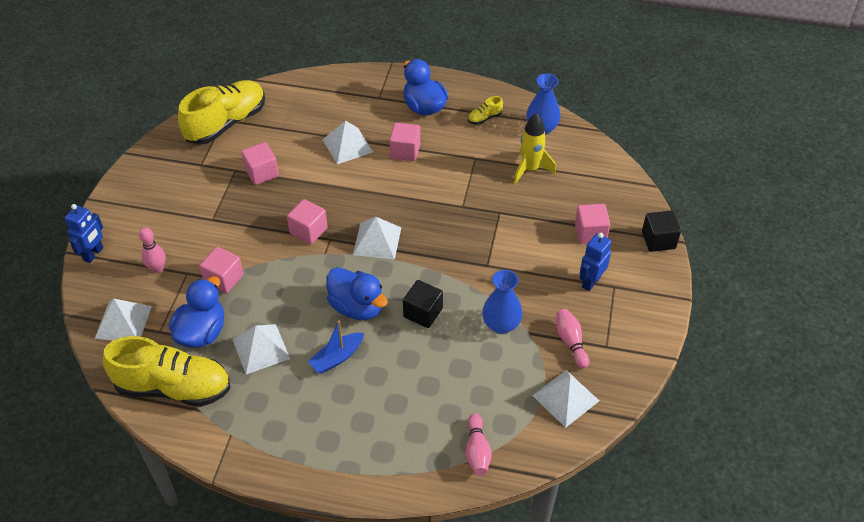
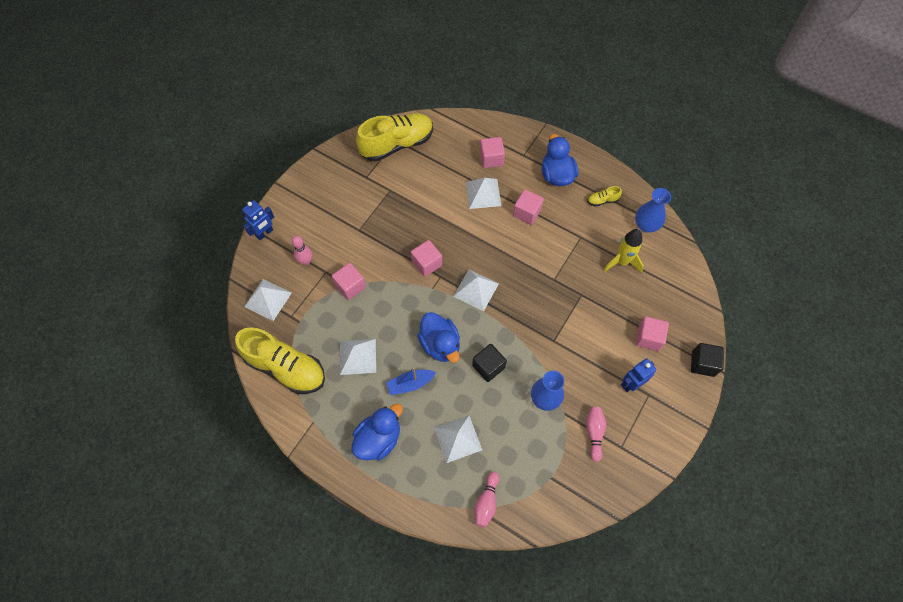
camera: 20 degrees right, 15 degrees up
(202, 332) = (320, 327): blue duck -> blue duck (378, 439)
(262, 173) = (409, 199): pink cube -> pink cube (491, 159)
(566, 398) = (571, 481): white pyramid -> white pyramid (458, 438)

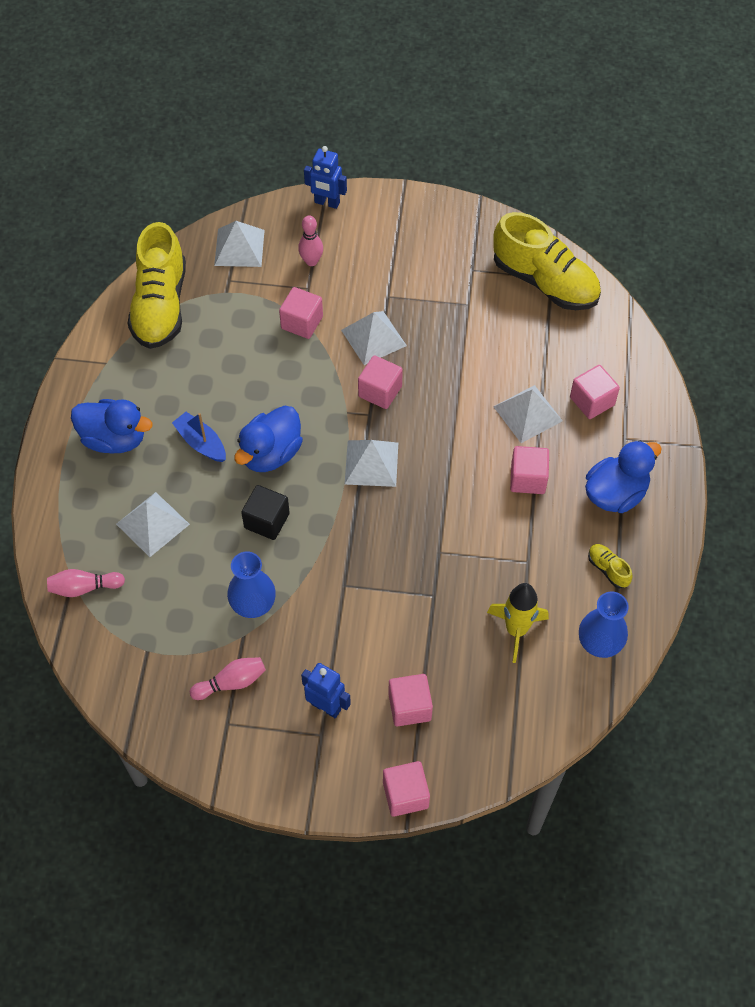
camera: 65 degrees right, 5 degrees down
(358, 356) = (210, 371): white pyramid -> white pyramid (373, 337)
(703, 363) = (405, 795): black cube -> pink cube

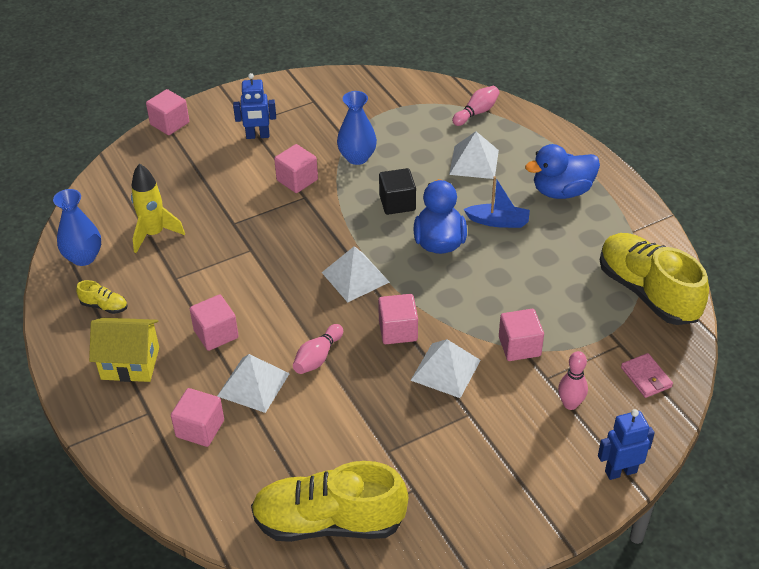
camera: 145 degrees right, 15 degrees down
(231, 682) = (330, 118): pink bowling pin -> pink bowling pin (318, 357)
(239, 247) = (646, 377): white pyramid -> pink wallet
(409, 707) = (201, 161): pink cube -> pink cube (297, 180)
(615, 493) = (130, 363): blue duck -> yellow house

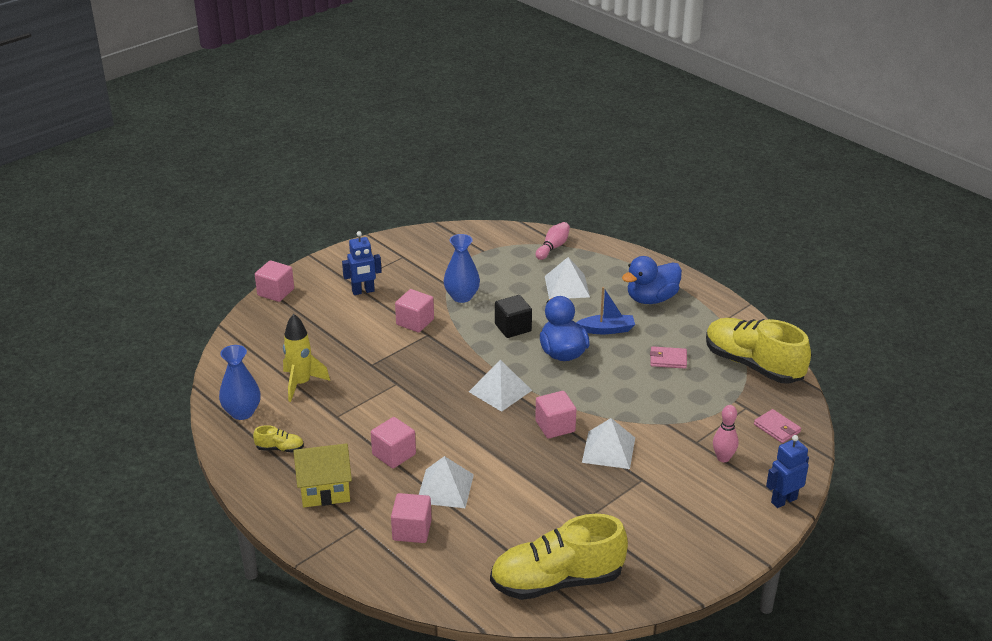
camera: 15 degrees left, 10 degrees down
(318, 357) = (493, 458): pink bowling pin -> none
(519, 346) = (663, 422): pink cube -> none
(553, 269) = (668, 359): none -> pink wallet

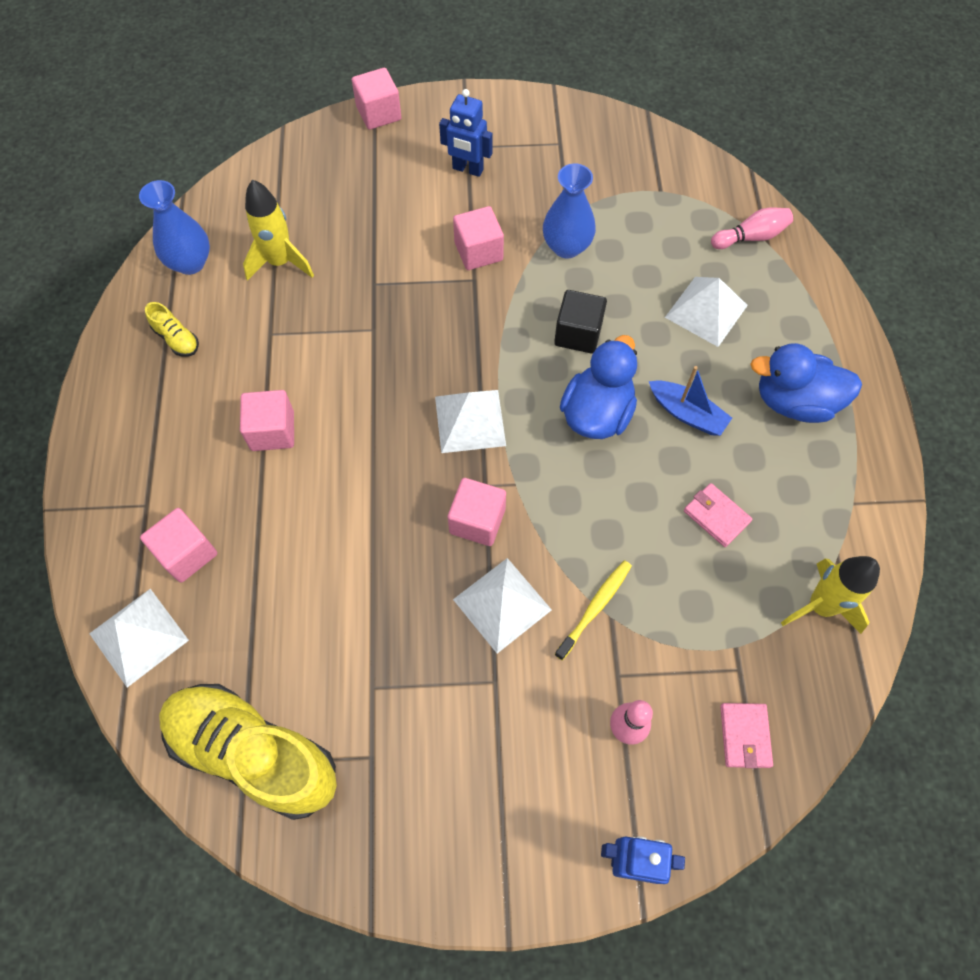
camera: 40 degrees right, 30 degrees up
(325, 490) = (162, 429): yellow house -> none
(445, 488) = (275, 520): white pyramid -> white pyramid (139, 636)
(654, 425) = (594, 608): none -> yellow toothbrush
(753, 365) = (820, 606): yellow shoe -> yellow rocket

